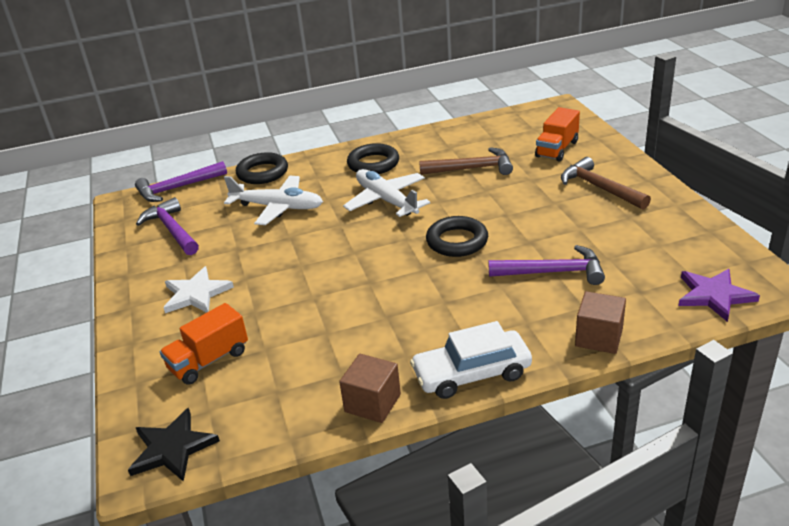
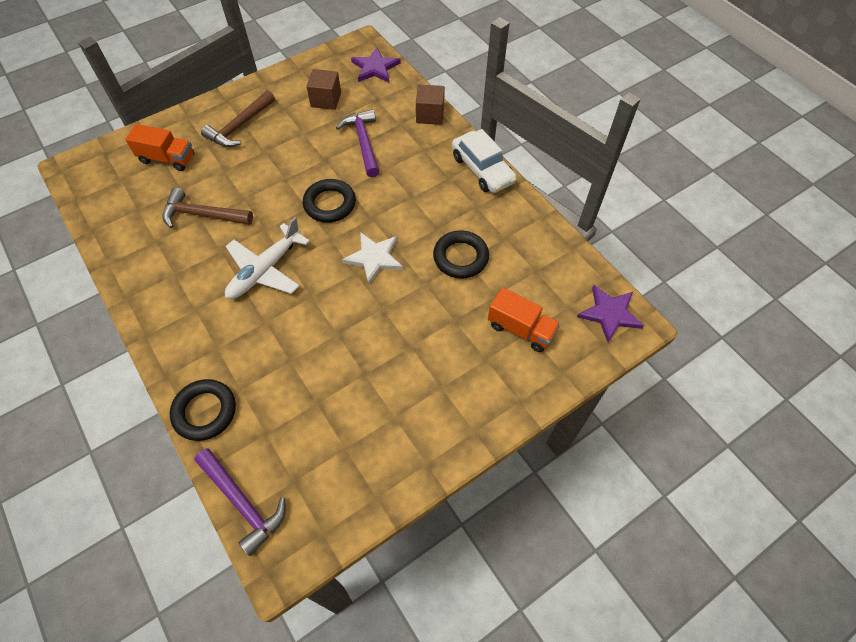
camera: 110 degrees left, 25 degrees up
(172, 230) = (338, 459): purple hammer -> none
(172, 448) = (610, 314): black star -> purple star
(196, 294) = (442, 379): white star -> white star (374, 258)
(277, 207) = (283, 365): white plane -> none
(372, 403) = (526, 213): brown cube -> brown cube (326, 100)
(373, 164) = (188, 301): black ring -> black ring (460, 257)
(472, 168) = (203, 215): brown hammer -> brown hammer turned 60 degrees counterclockwise

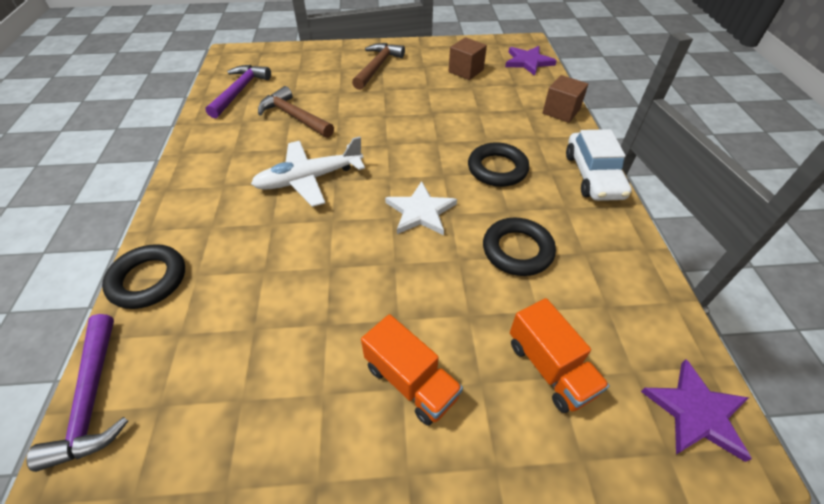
camera: 30 degrees right, 10 degrees down
(167, 159) = (302, 70): orange truck -> orange truck (411, 381)
(240, 126) = (377, 67): brown hammer -> brown hammer turned 135 degrees clockwise
(329, 204) = (410, 148): black ring -> black ring (497, 169)
(363, 142) = (478, 112): purple hammer -> purple hammer (240, 91)

